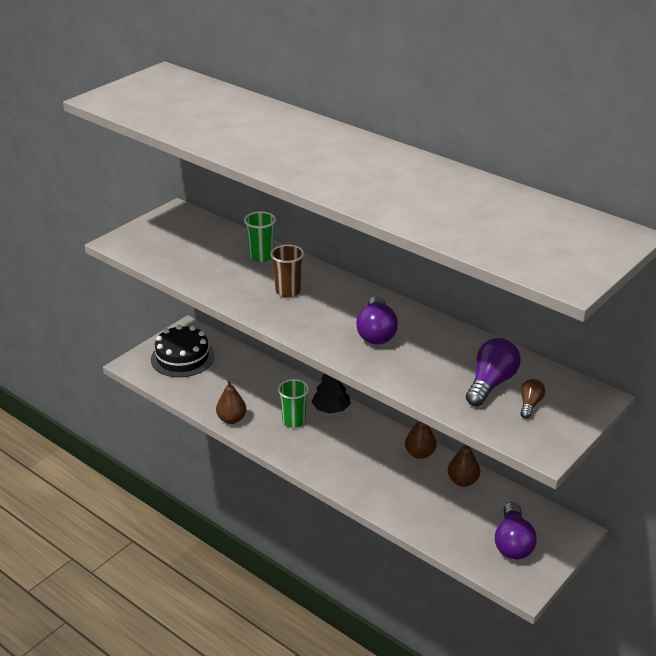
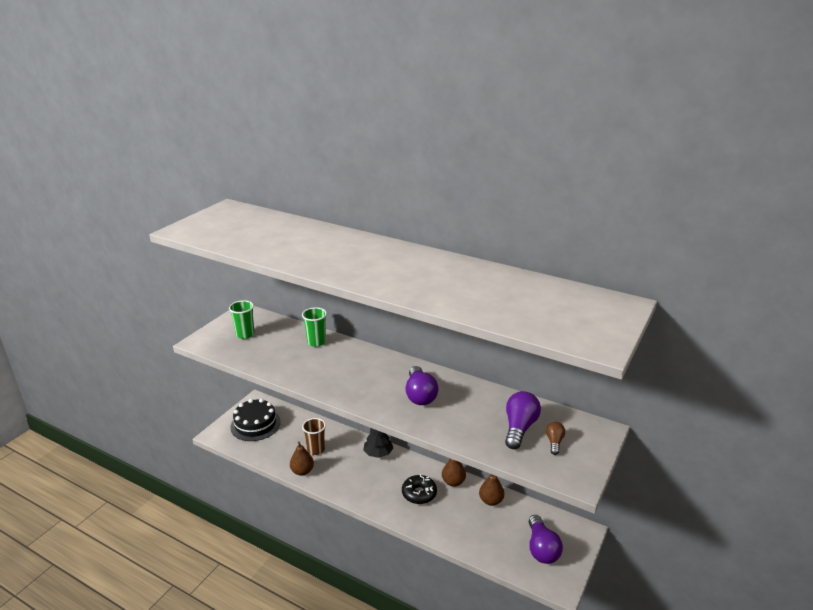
camera: 10 degrees left, 5 degrees down
(288, 291) = (343, 368): brown cup -> brown cup (316, 449)
(294, 421) = (351, 466): green cup -> green cup (245, 334)
(372, 462) = (419, 494): none -> black donut

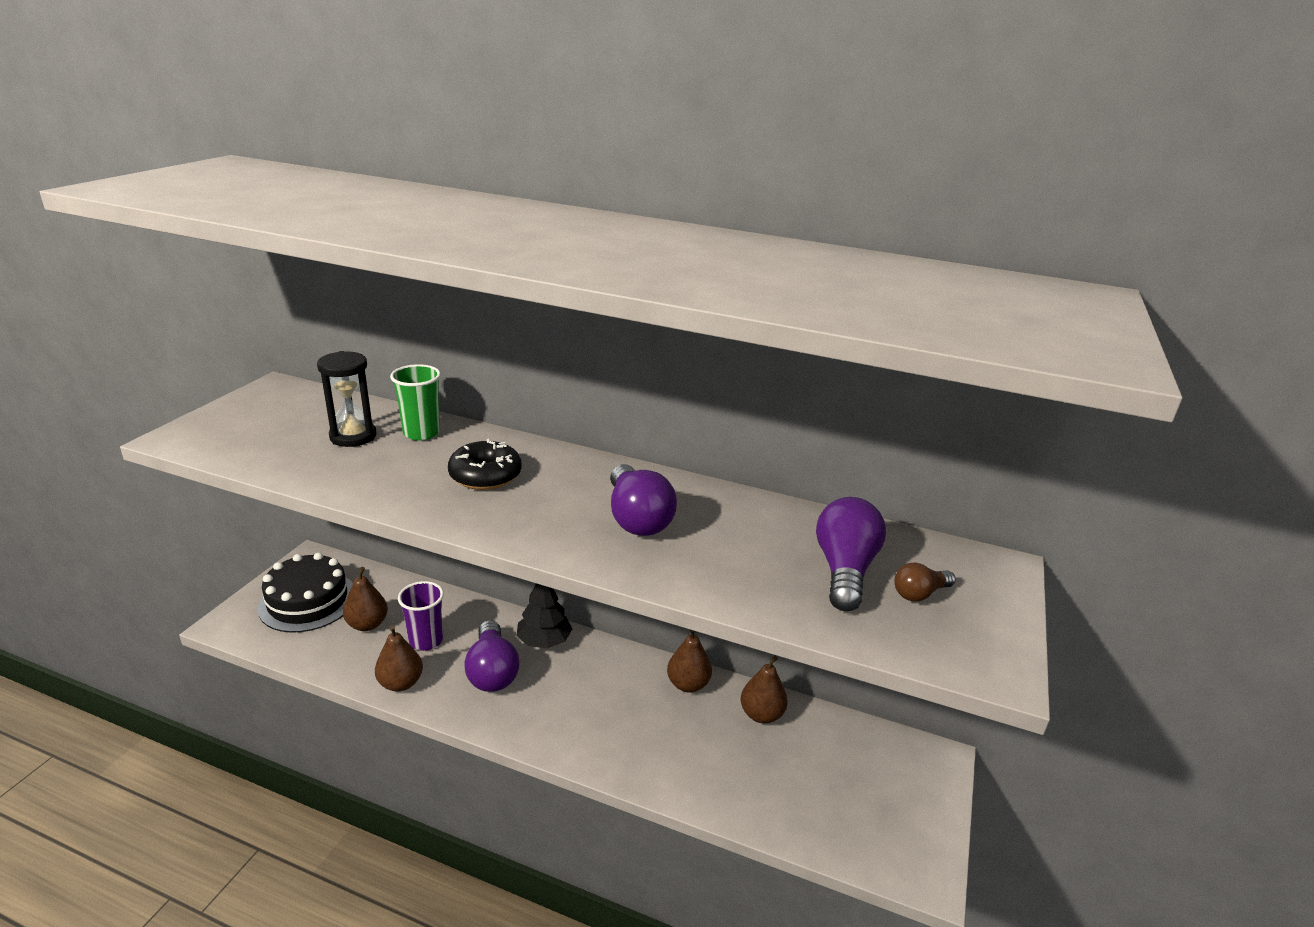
camera: 10 degrees left, 0 degrees up
(245, 334) = (277, 423): green cup -> none
(282, 343) = (353, 436): none -> black hourglass
(286, 439) = (367, 624): none -> brown pear
(316, 449) = (426, 641): brown cup -> purple cup
(419, 494) = (628, 711): black donut -> black donut (485, 476)
(541, 549) = (871, 800): purple light bulb -> purple light bulb (492, 671)
(554, 442) = (919, 594): brown light bulb -> brown light bulb turned 120 degrees counterclockwise

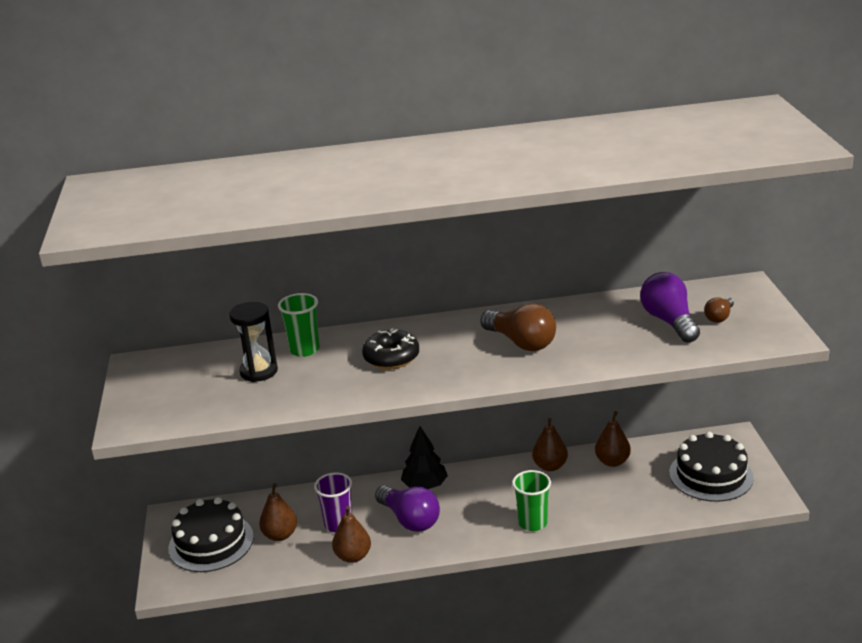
camera: 25 degrees left, 0 degrees up
(606, 744) = (532, 523): none -> green cup
(637, 518) = (521, 342): purple light bulb -> brown light bulb
(866, 795) = (711, 475): none -> black cake

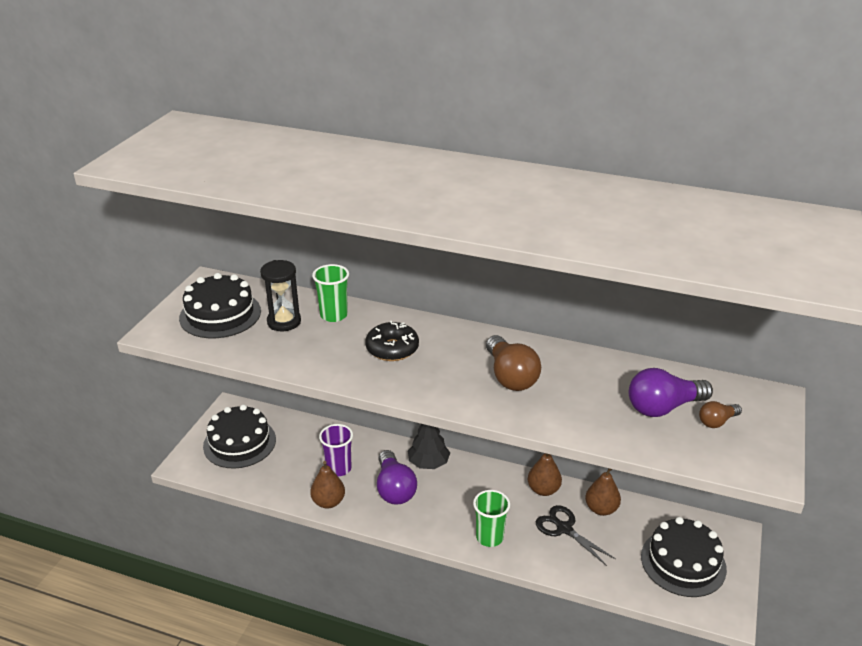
camera: 25 degrees right, 5 degrees up
(183, 387) = (220, 314): none -> black cake
(280, 535) = (291, 458): brown pear -> none
(592, 489) = (564, 528): none -> black scissors
(669, 321) = (663, 407): purple light bulb -> purple light bulb turned 120 degrees counterclockwise

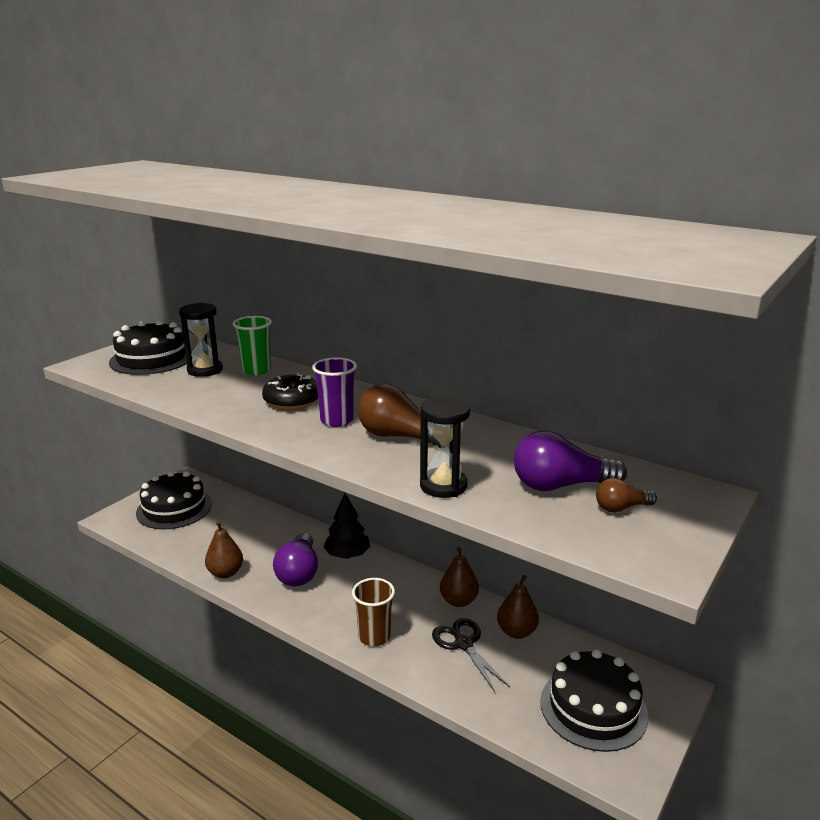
camera: 15 degrees right, 10 degrees down
(338, 468) = (254, 545): purple cup -> purple cup (337, 420)
(489, 537) = (374, 637): green cup -> brown cup
(510, 376) = (399, 437): brown light bulb -> brown light bulb turned 120 degrees clockwise
(575, 424) = (443, 486): none -> black hourglass

